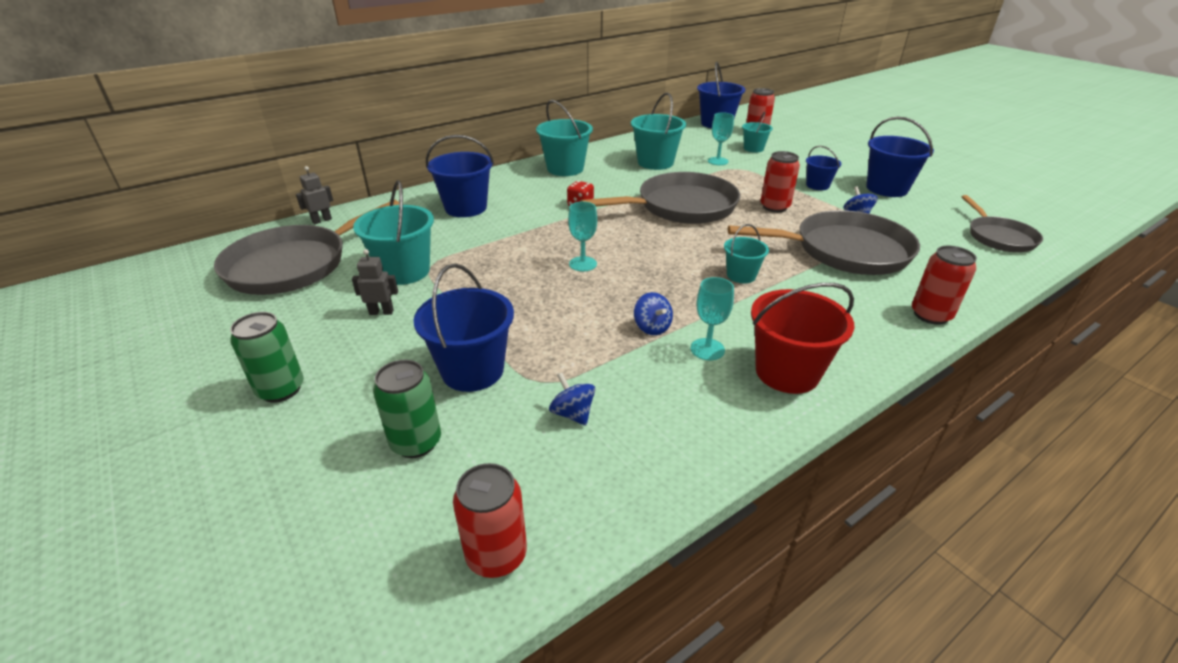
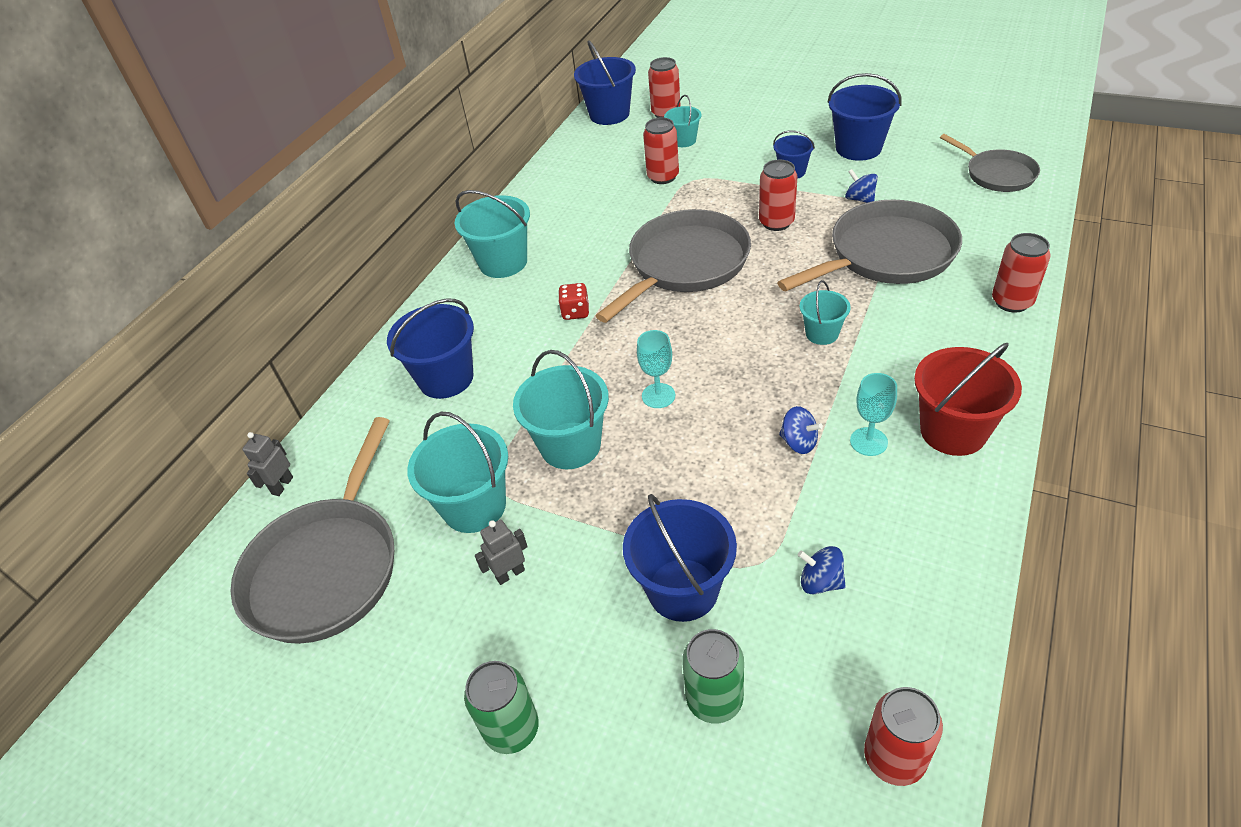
camera: 25 degrees left, 10 degrees up
(655, 162) = (597, 208): turquoise bucket -> turquoise bucket (570, 445)
(717, 161) = (663, 177): turquoise goblet -> red can

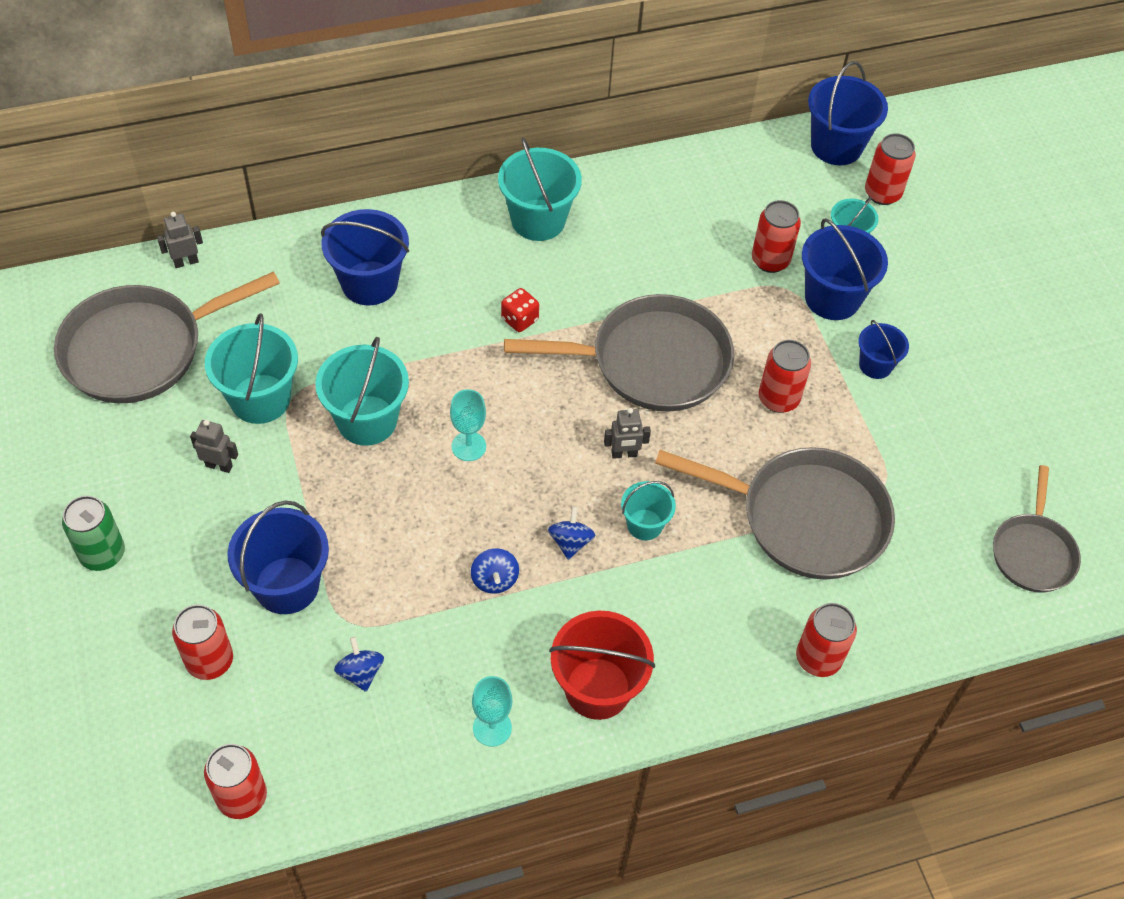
camera: 40 degrees right, 10 degrees up
(714, 699) = (210, 661): green can -> red can
(749, 315) = (624, 454): none -> grey robot
(858, 148) = (971, 401): blue bucket -> blue bucket (832, 298)
(860, 199) = (879, 449): blue spinning top -> blue spinning top (570, 542)
(868, 441) = (535, 630): turquoise goblet -> turquoise goblet (492, 728)

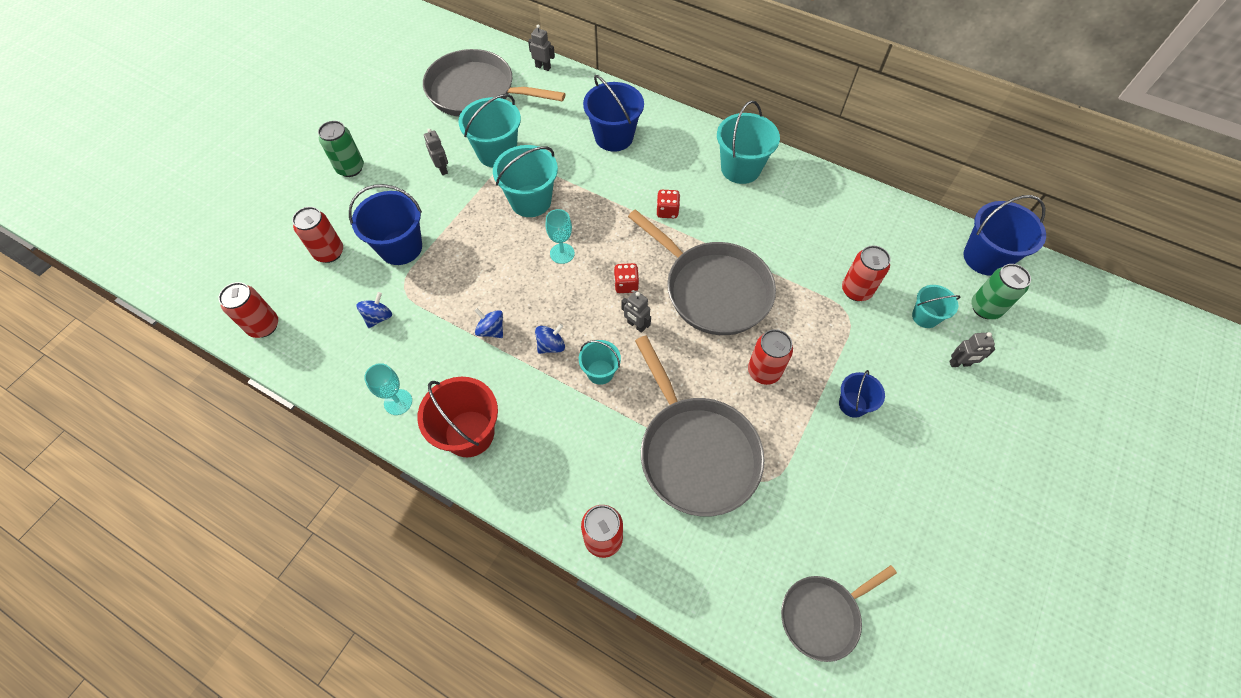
camera: 50 degrees right, 5 degrees up
(494, 579) = (491, 330): blue spinning top -> blue spinning top turned 90 degrees clockwise
(568, 424) = (626, 285): none -> red dice
(832, 298) = (872, 342): blue bucket -> none
(882, 193) = (985, 308): red can -> green can
(914, 260) = (959, 364): none -> grey robot

